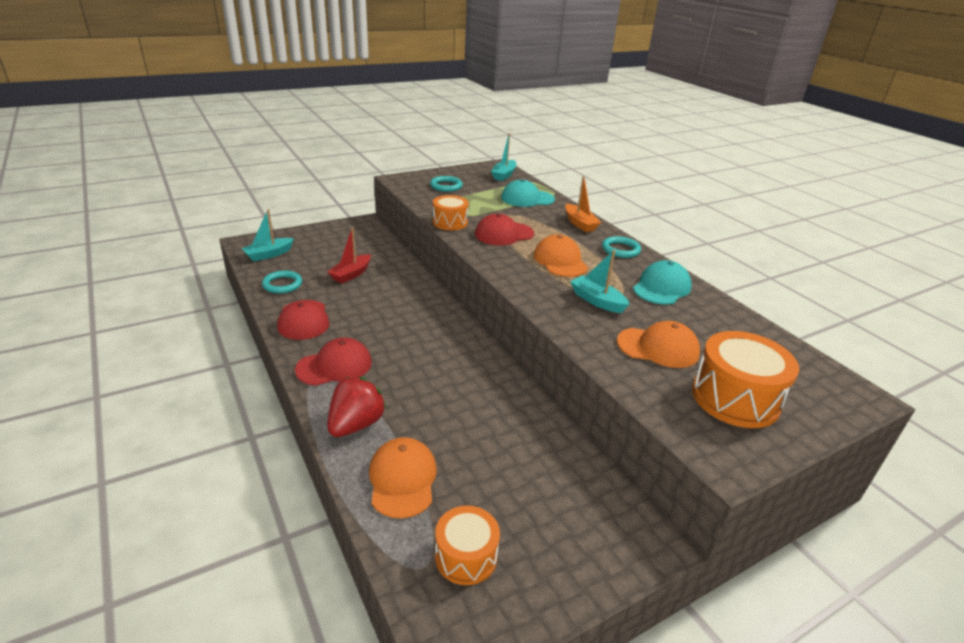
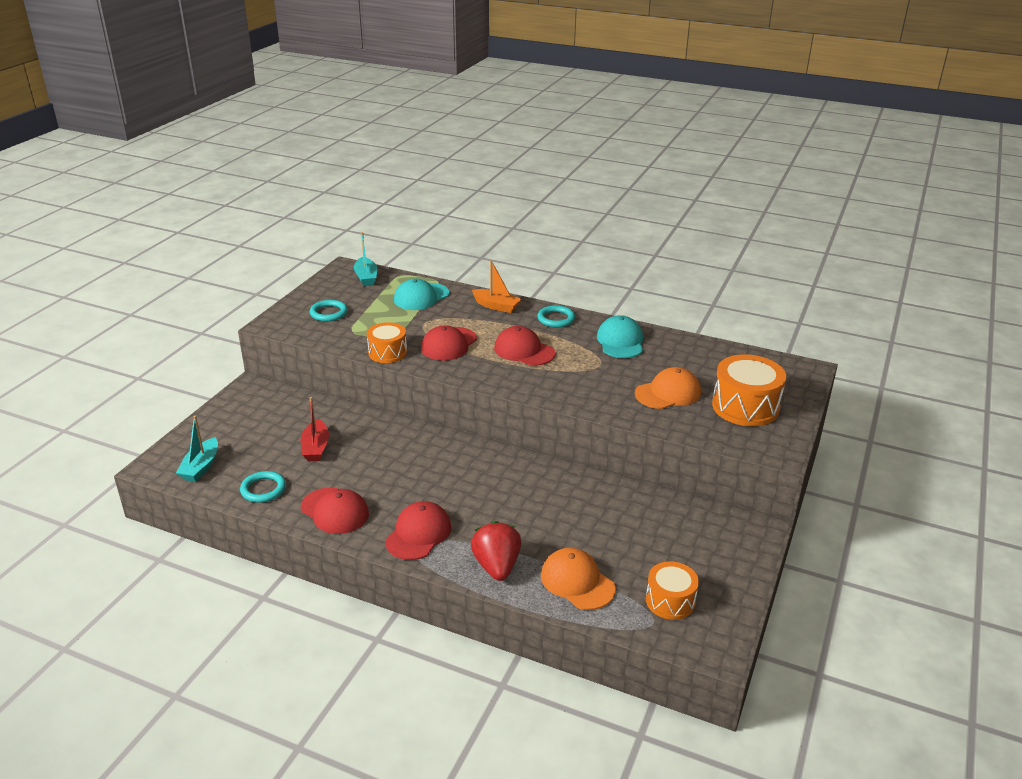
camera: 35 degrees left, 0 degrees up
(560, 261) = (524, 351): orange cap -> red cap
(597, 301) = (590, 374): turquoise boat -> none

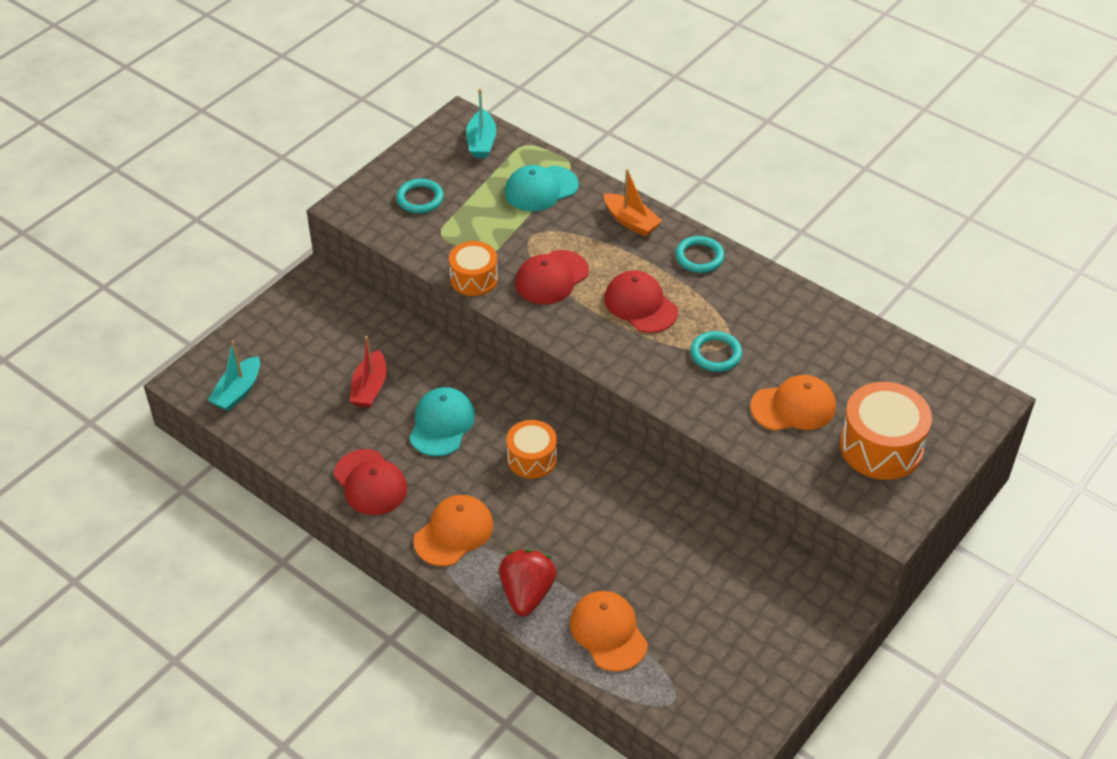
camera: 15 degrees right, 15 degrees up
(263, 489) = (299, 437): turquoise ring -> turquoise ring (716, 354)
(418, 534) = (454, 532): red cap -> orange cap
(620, 341) = (767, 310): turquoise cap -> turquoise cap (442, 424)
(670, 601) = (702, 679): orange drum -> orange drum (532, 458)

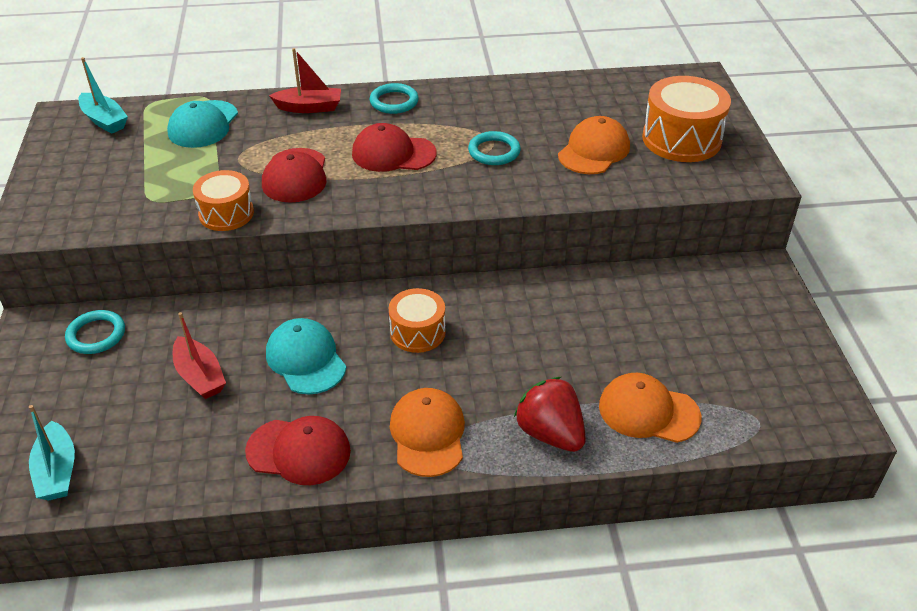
camera: 45 degrees left, 5 degrees down
(420, 199) = (95, 186): turquoise ring -> turquoise ring (96, 335)
(631, 221) = (309, 107): orange boat -> red boat

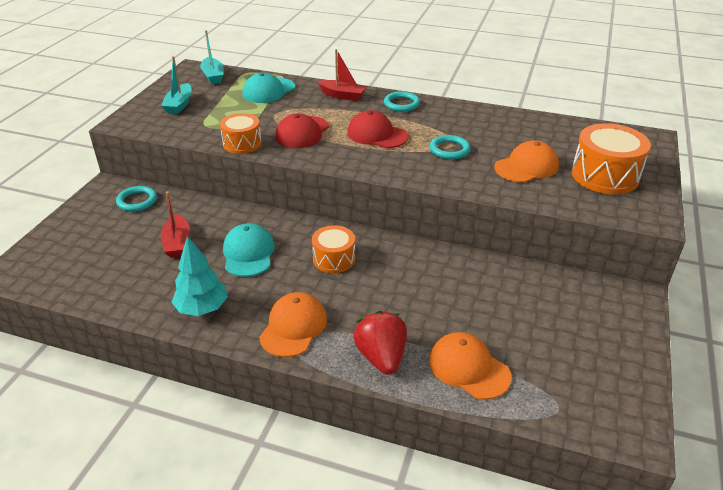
camera: 25 degrees right, 5 degrees down
(57, 471) = (57, 271): turquoise boat -> turquoise boat (179, 105)
(299, 451) = (202, 308): red cap -> turquoise tree

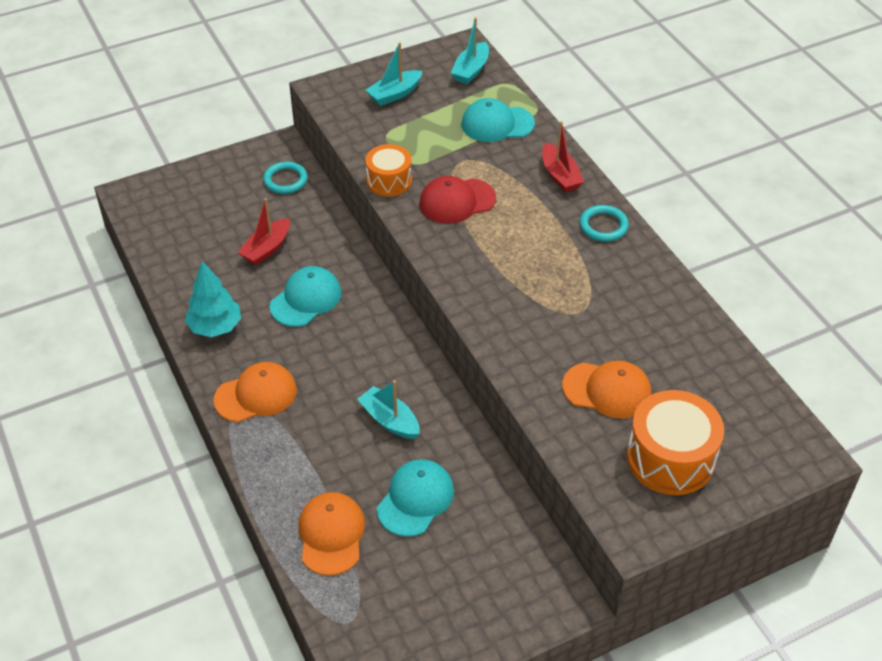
camera: 45 degrees right, 10 degrees up
(334, 259) = (363, 356): orange drum -> none
(377, 134) = (521, 250): red cap -> none
(381, 357) = (283, 471): red strawberry -> none
(403, 280) = (390, 420): none -> turquoise boat
(449, 150) = (563, 317): turquoise ring -> none
(484, 309) = (415, 499): none -> turquoise cap

